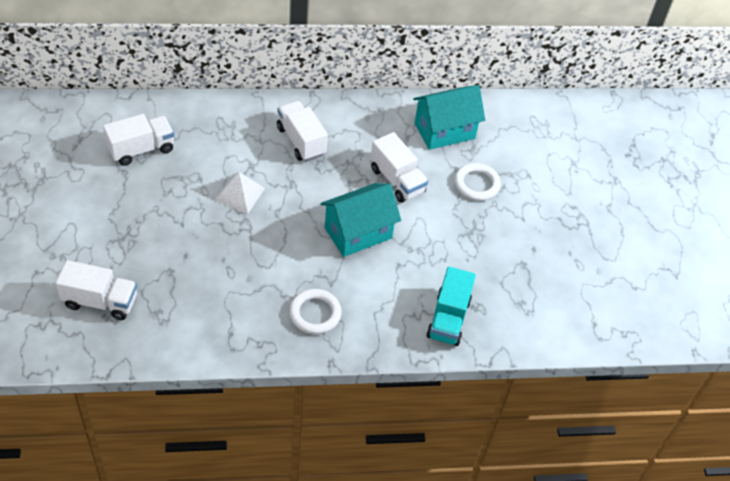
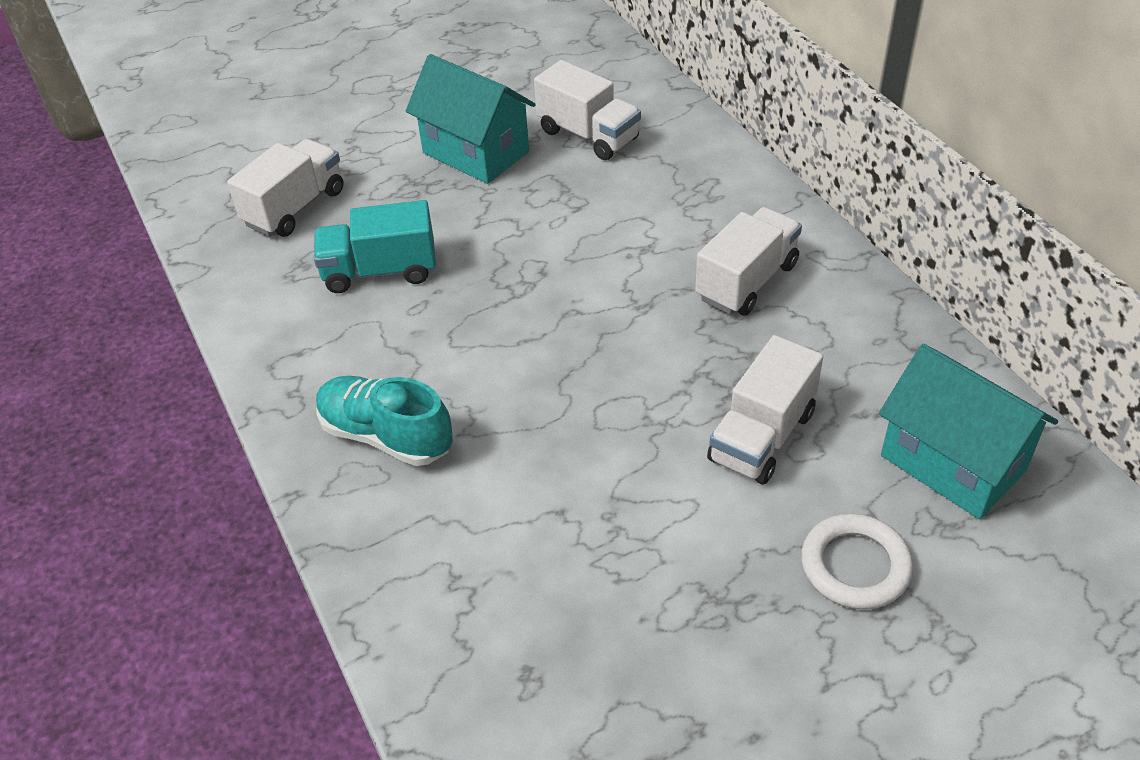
camera: 75 degrees right, 5 degrees down
(100, 301) = (295, 207): white truck -> white truck turned 135 degrees counterclockwise
(239, 194) = (577, 258): white pyramid -> none
(315, 314) = (386, 436): white ring -> turquoise shoe
(358, 233) = (596, 427): turquoise house -> turquoise house (475, 152)
(448, 319) = (474, 637): turquoise truck -> turquoise truck (380, 271)

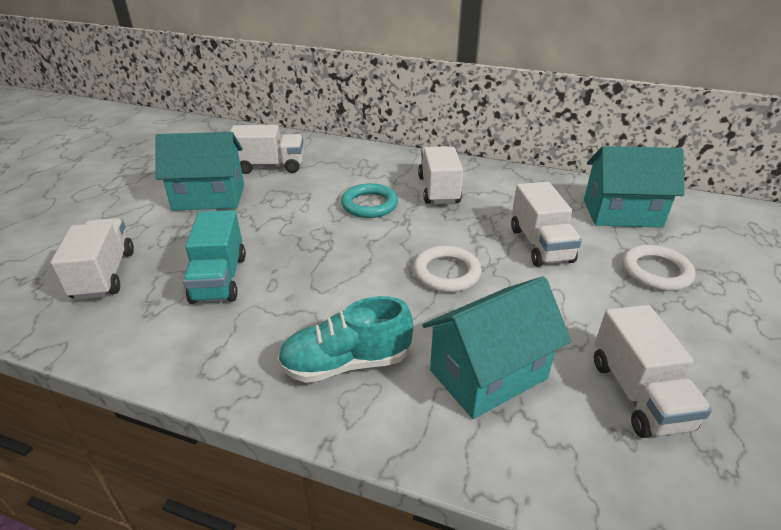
camera: 45 degrees left, 10 degrees down
(380, 271) = (219, 279): turquoise truck -> turquoise truck turned 45 degrees counterclockwise
(491, 537) = (488, 374): none -> turquoise house
(600, 402) = (446, 273): none -> white ring
(603, 662) = (638, 394): none -> white truck
(633, 258) = (369, 204): none -> turquoise ring

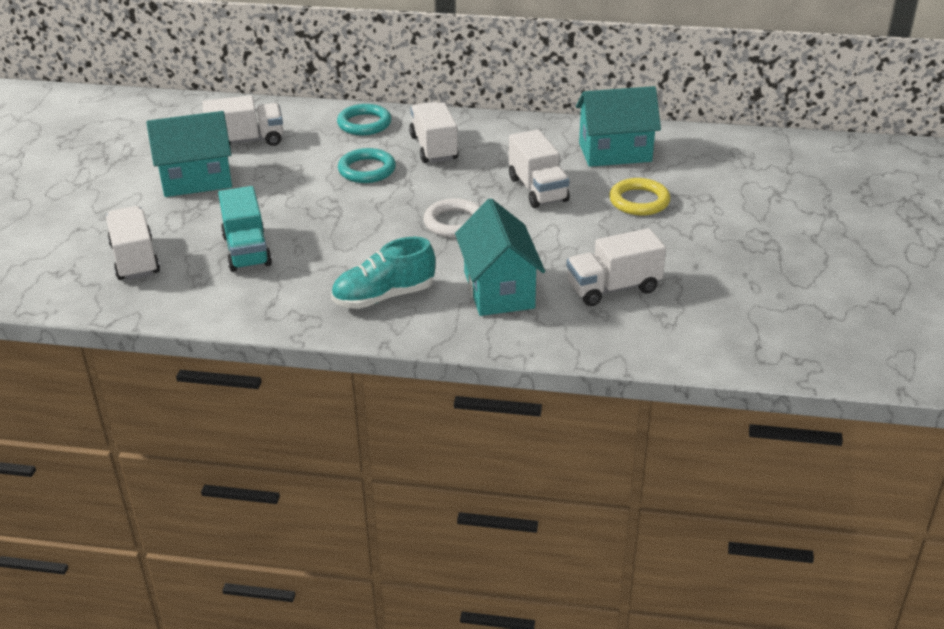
camera: 10 degrees left, 0 degrees up
(379, 161) = (364, 124): none -> turquoise ring
(488, 374) = (499, 290): turquoise house -> turquoise house turned 60 degrees counterclockwise
(638, 394) = (613, 288): white truck -> white truck turned 90 degrees clockwise
(656, 272) = (639, 201): white ring -> yellow ring

